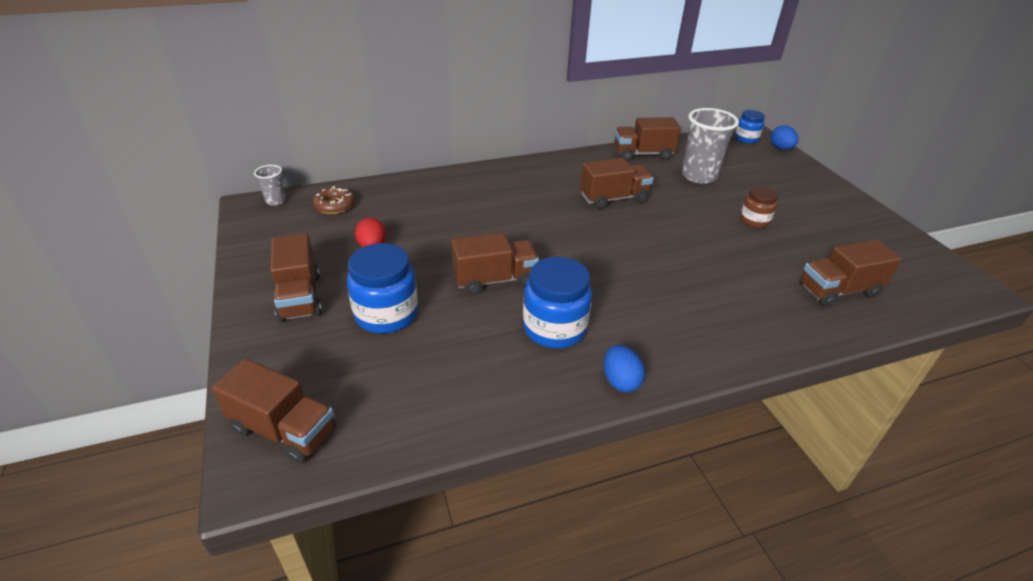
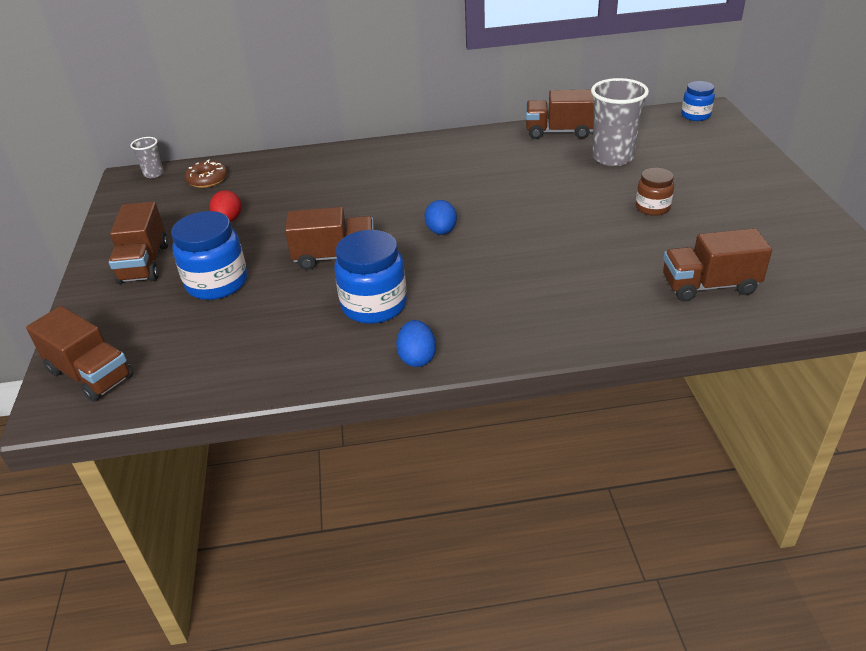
camera: 15 degrees right, 0 degrees up
(613, 198) = (500, 179): brown truck -> none
(781, 148) = (733, 127): blue egg -> blue egg (441, 231)

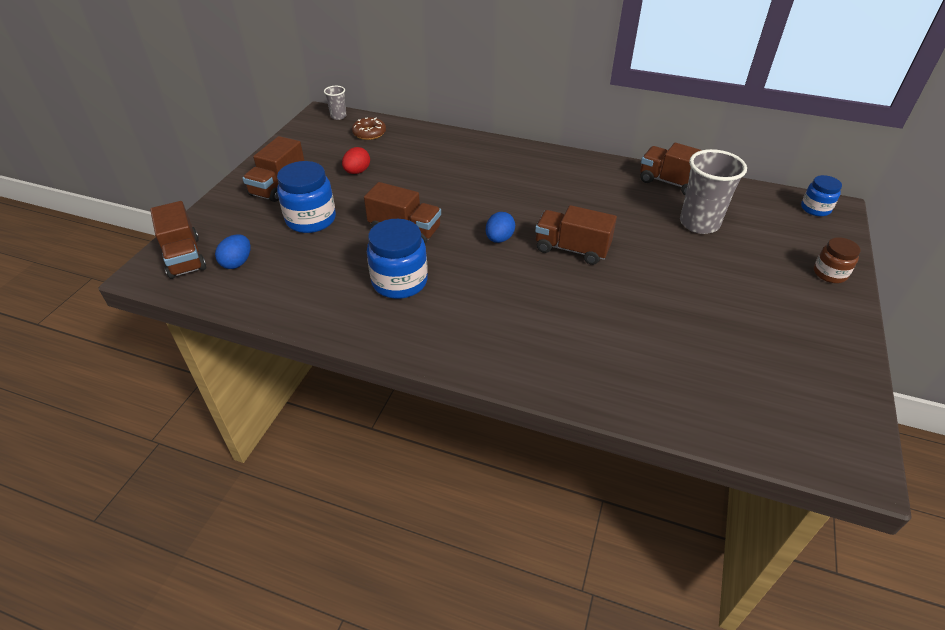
camera: 25 degrees right, 5 degrees up
(417, 358) = (394, 339): blue egg -> blue egg (237, 263)
(652, 207) = (694, 285): brown jar -> brown jar (829, 274)
(709, 286) = (682, 380): brown truck -> brown truck (572, 249)

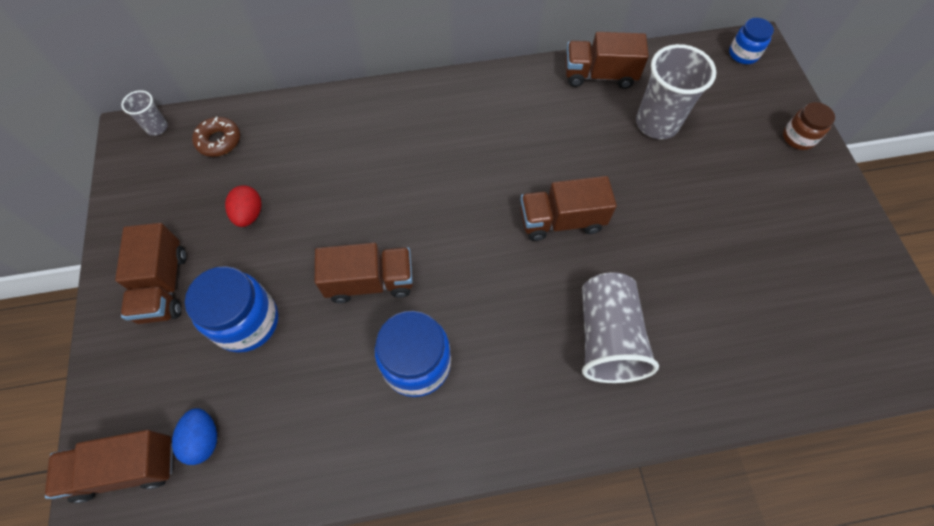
camera: 30 degrees left, 20 degrees up
(184, 257) = (126, 468): brown truck -> brown truck turned 135 degrees clockwise
(499, 239) = (480, 243): blue egg -> none
(553, 325) = (607, 337): none -> grey cup

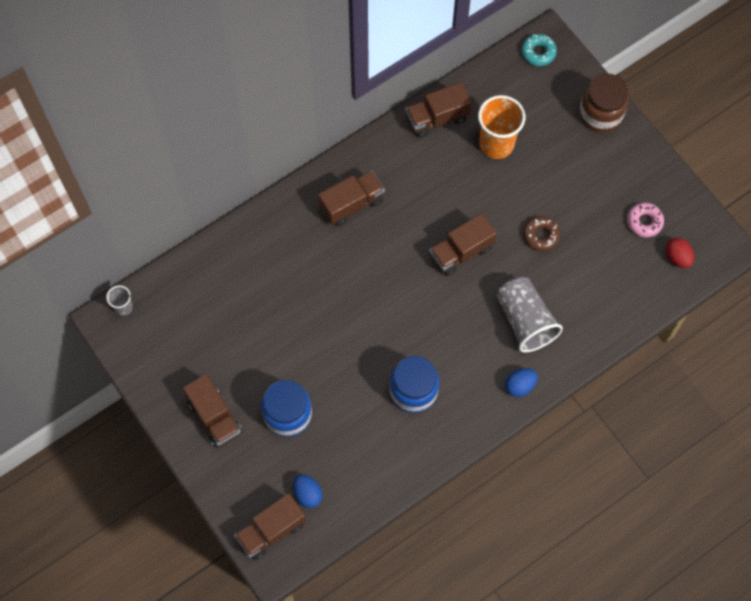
camera: 25 degrees left, 5 degrees up
(219, 141) = (179, 297): brown donut -> brown donut (541, 235)
(249, 214) = (240, 343): red egg -> red egg (677, 257)
(370, 281) = (354, 352): brown truck -> brown truck (351, 204)
(562, 423) = (520, 386): none -> blue egg
(657, 123) = (496, 144): grey cup -> orange cup
(743, 54) = (538, 52): blue jar -> turquoise donut
(798, 138) = (600, 114): brown jar -> brown jar, size x1.69
(818, 279) = (644, 222): none -> pink donut

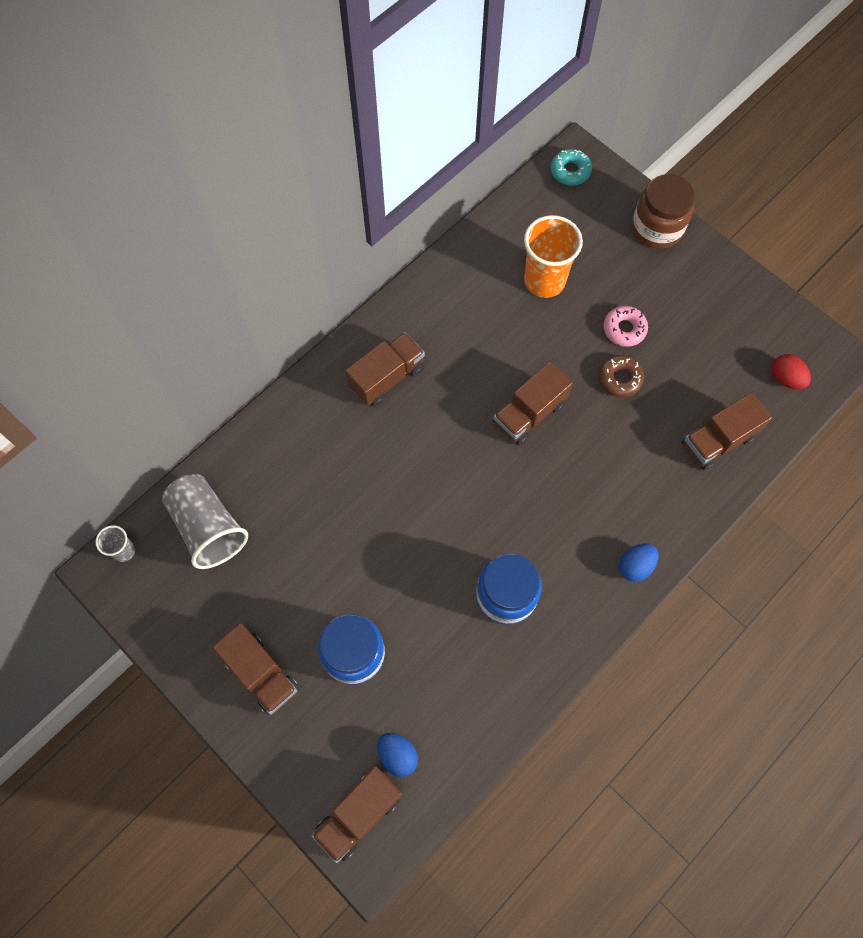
camera: 10 degrees left, 0 degrees up
(437, 118) = (469, 262): brown truck -> brown truck (718, 441)
(525, 321) = (624, 484): grey cup -> grey cup (208, 527)
(644, 222) = (737, 343): pink donut -> pink donut (624, 329)

